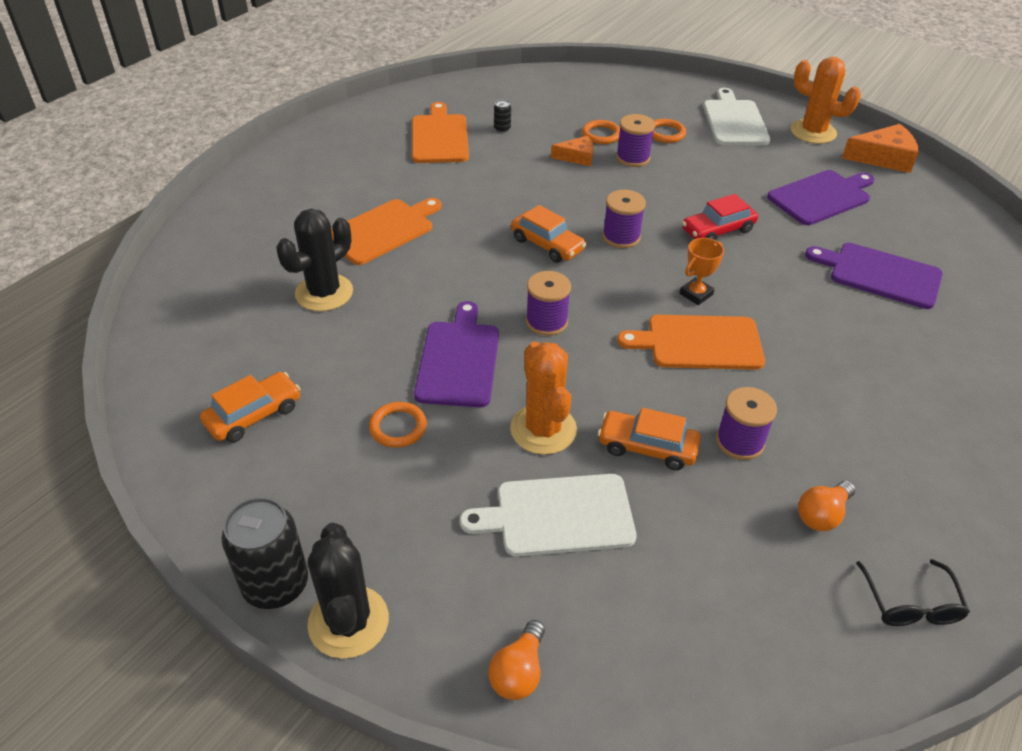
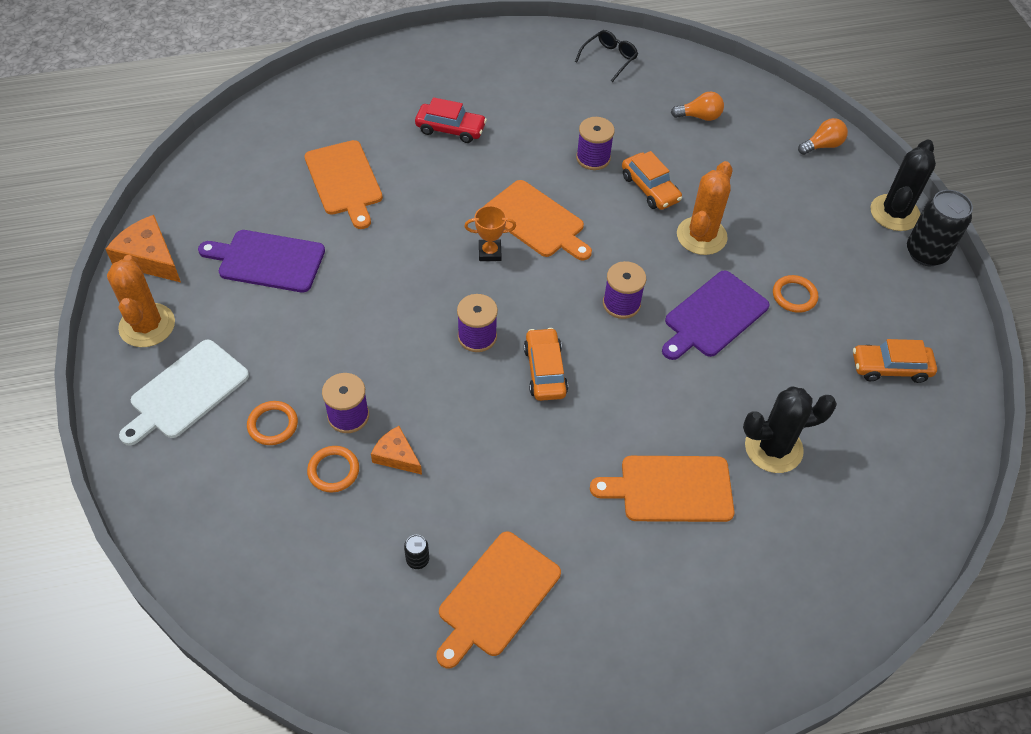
camera: 140 degrees left, 10 degrees up
(558, 515) = (739, 189): white cutting board -> none
(717, 230) = (395, 289): red car -> red car (450, 129)
(822, 515) = (598, 106): orange light bulb -> orange light bulb (699, 116)
(880, 275) = (344, 181): purple cutting board -> orange cutting board

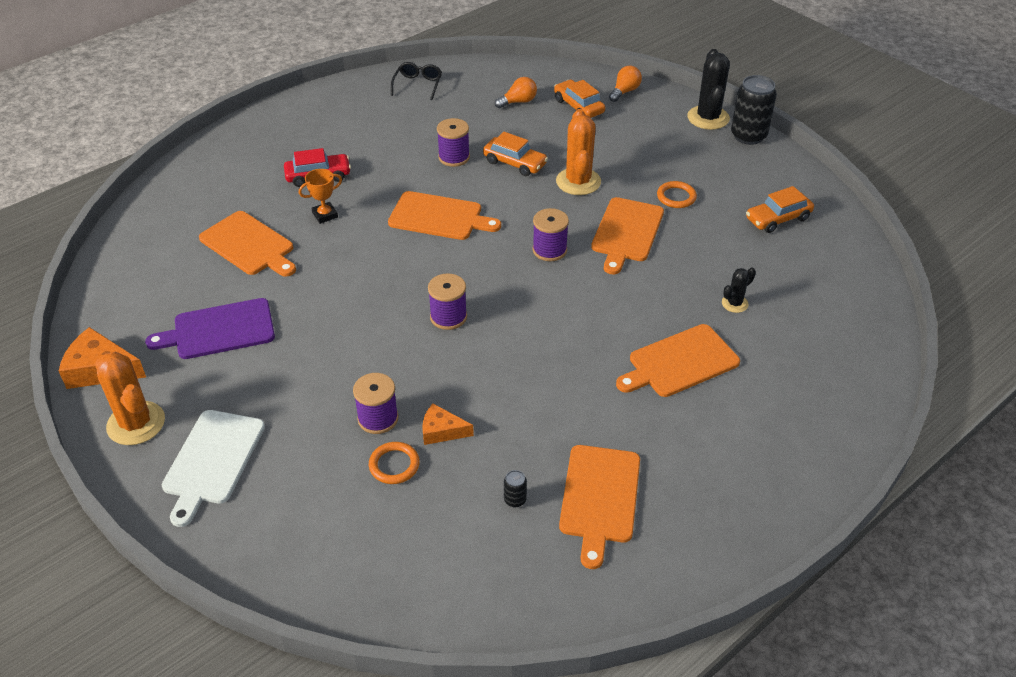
camera: 25 degrees left, 10 degrees down
(273, 425) = (313, 453): orange ring -> none
(490, 252) = (416, 253): orange trophy -> orange trophy (325, 215)
(545, 371) = (522, 320): orange car -> orange car (579, 106)
(713, 316) = (627, 232): purple cutting board -> orange cutting board
(773, 448) = (734, 303): black cactus -> black cactus, size x0.52

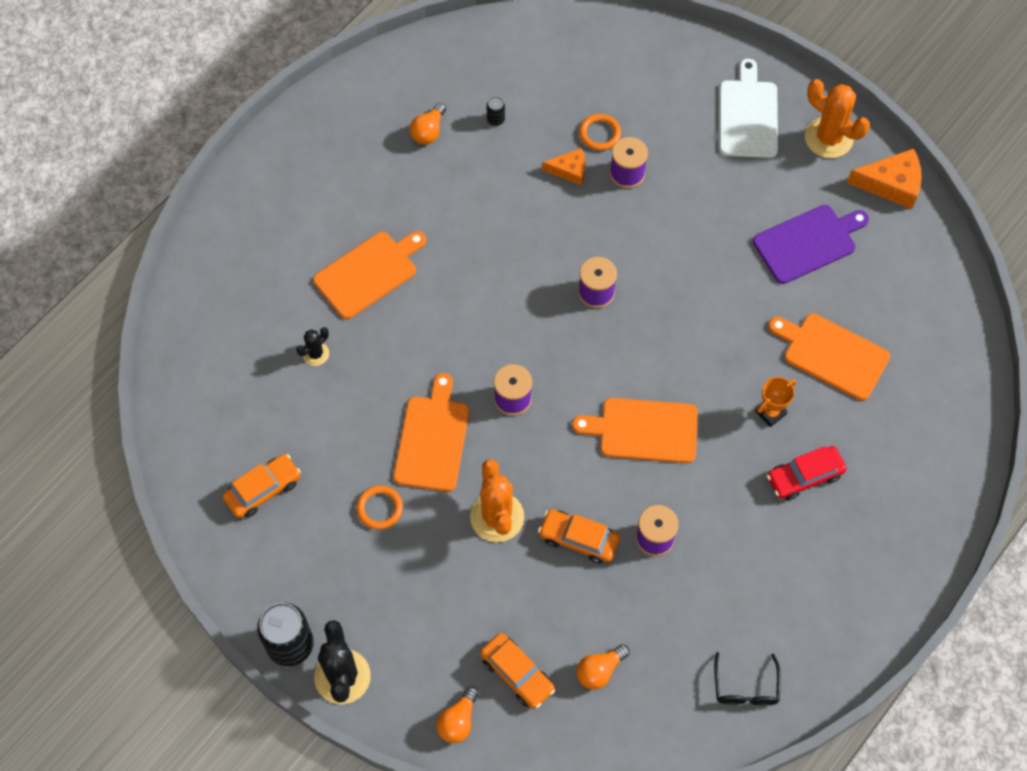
camera: 170 degrees right, 20 degrees up
(600, 498) = (429, 131): orange cutting board -> orange light bulb

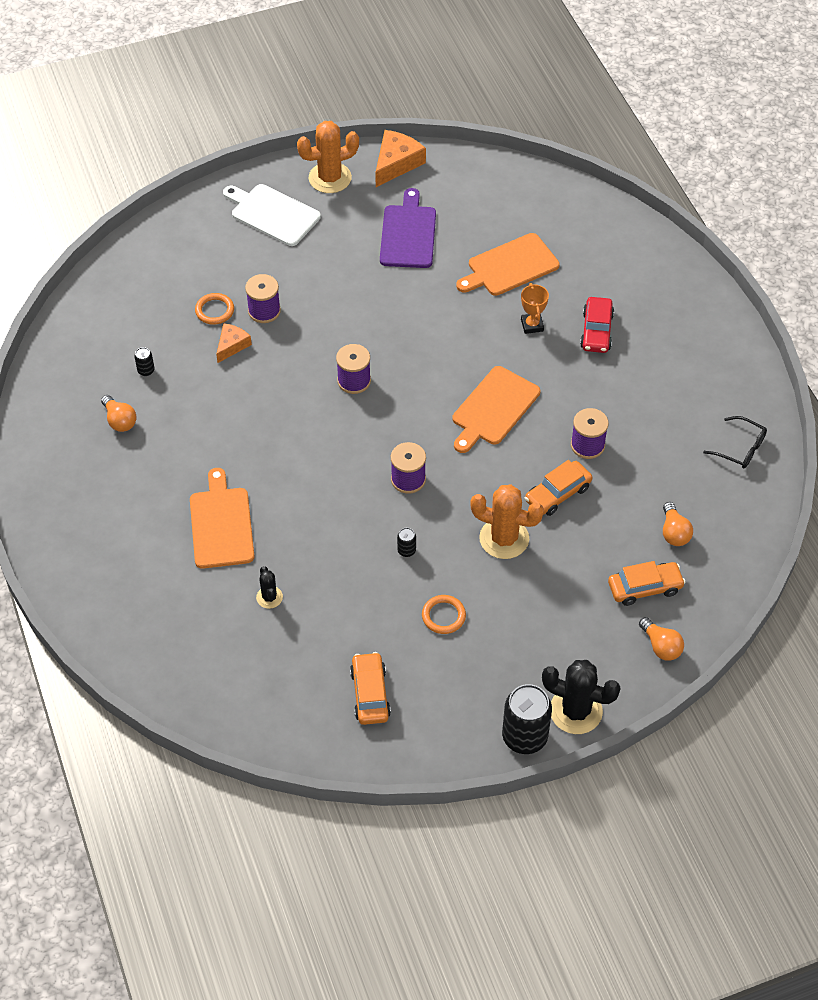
camera: 60 degrees left, 10 degrees down
(432, 439) = (406, 550): orange cutting board -> black can

